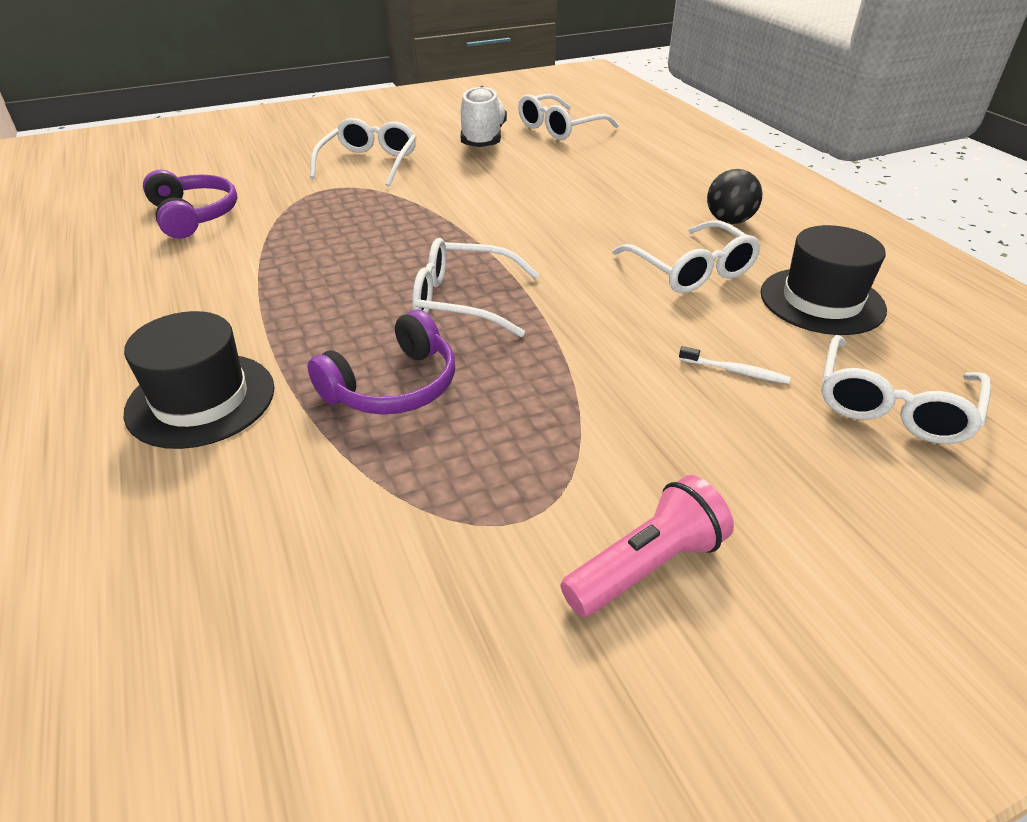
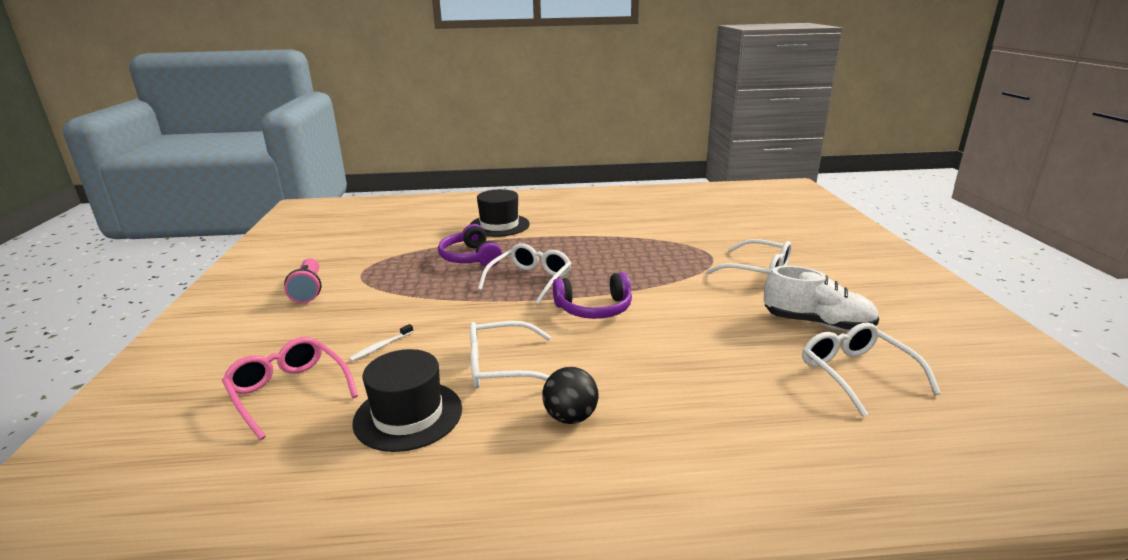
camera: 110 degrees right, 15 degrees down
(193, 216) = (681, 222): purple headphones -> purple headphones (594, 308)
(892, 405) = (289, 392): white glasses -> pink glasses

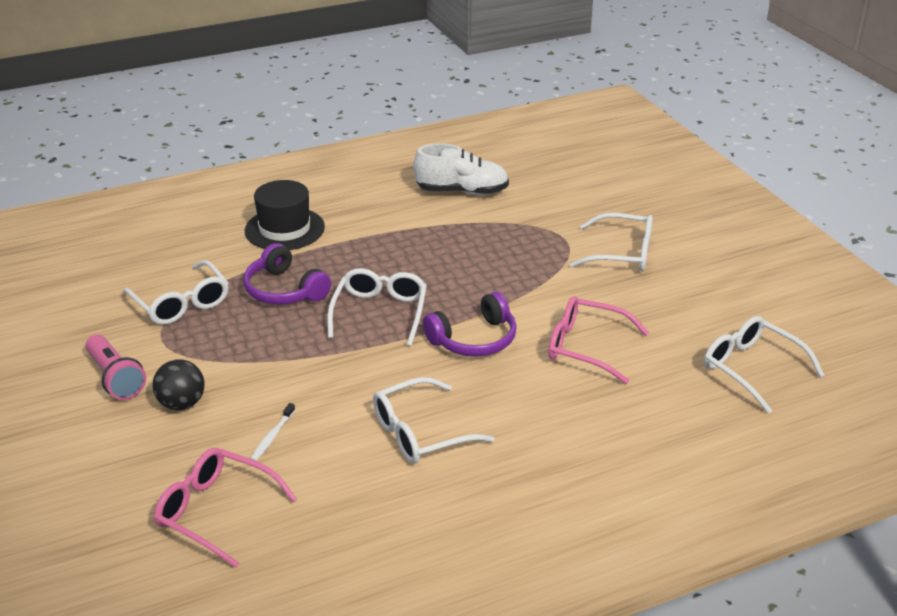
camera: 20 degrees left, 10 degrees up
(393, 255) = (181, 303): none -> white glasses
(408, 415) = (363, 507): black hat -> none
(570, 417) = (520, 472): black ball -> black ball (182, 404)
(691, 329) = (585, 347): none -> pink glasses
(817, 324) = (702, 315): white shoe -> white shoe (462, 191)

